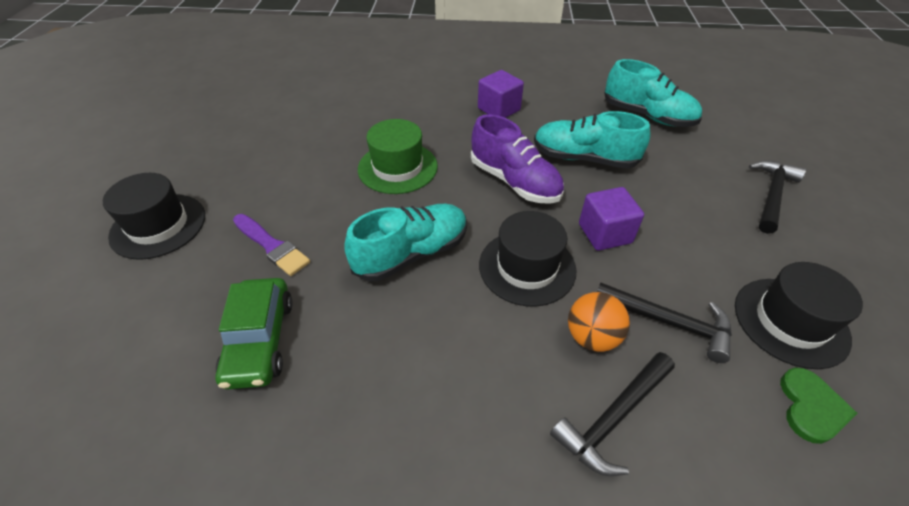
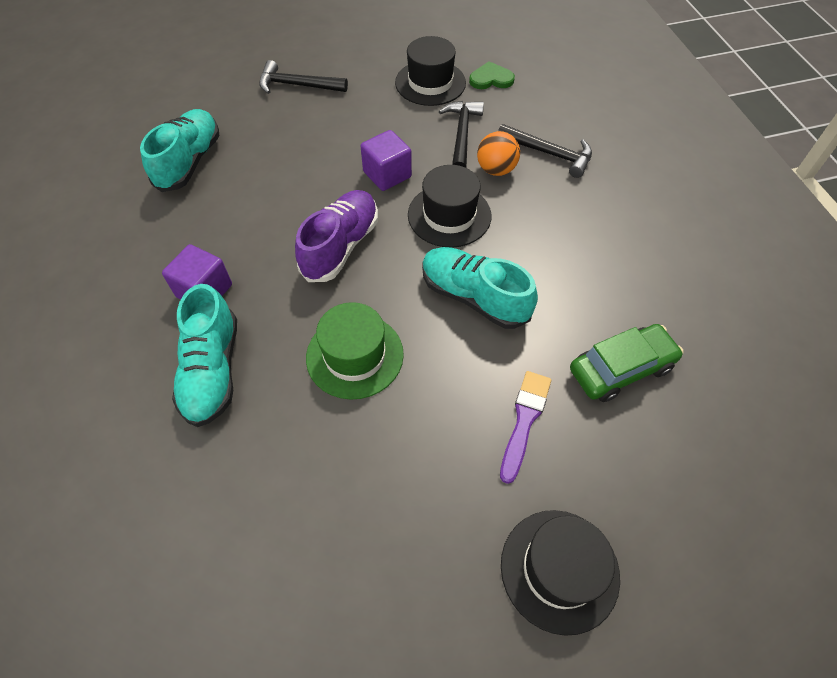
camera: 110 degrees left, 10 degrees up
(584, 158) = (283, 201): turquoise shoe -> turquoise shoe (212, 370)

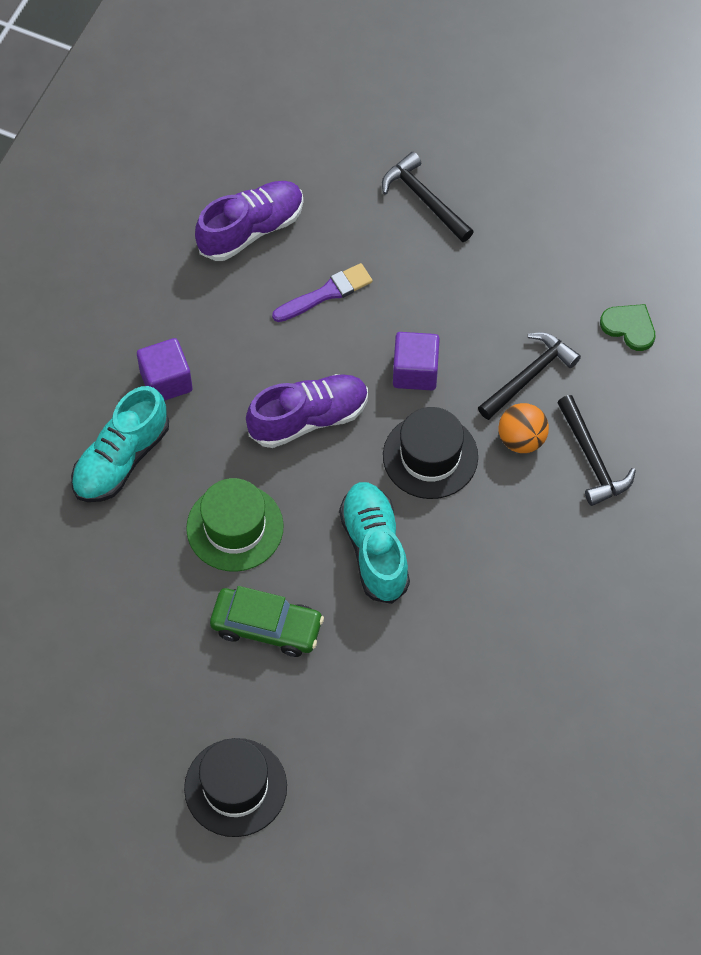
camera: 40 degrees right, 5 degrees up
(189, 162) = (251, 229): turquoise shoe -> purple shoe
(430, 83) = (561, 288): black hat -> none
(524, 420) = (313, 675): purple brush -> purple brush (326, 293)
(621, 369) = (429, 697): green car -> green car (267, 627)

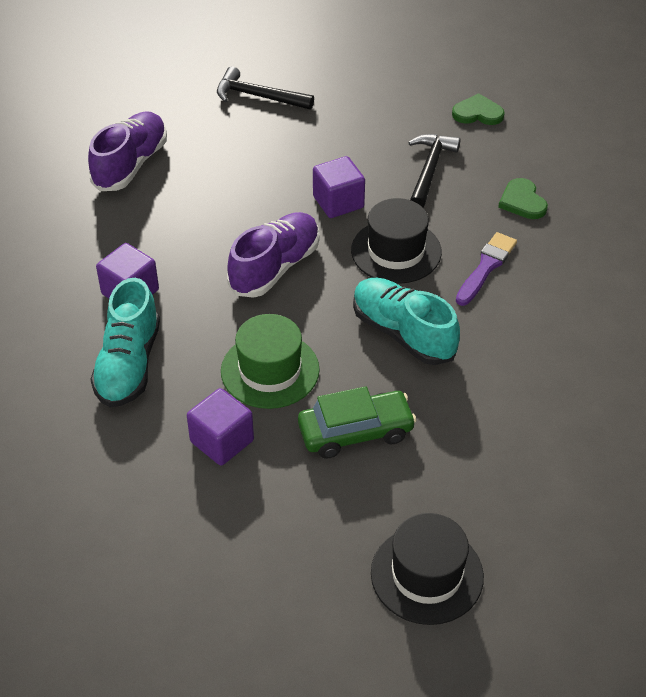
camera: 30 degrees left, 15 degrees down
(152, 577) = (222, 441): none -> purple cube
(326, 293) = (225, 181): purple brush -> purple brush (486, 267)
(521, 439) = (458, 211): orange ball -> none
(592, 459) = (522, 201): black hammer -> green heart

